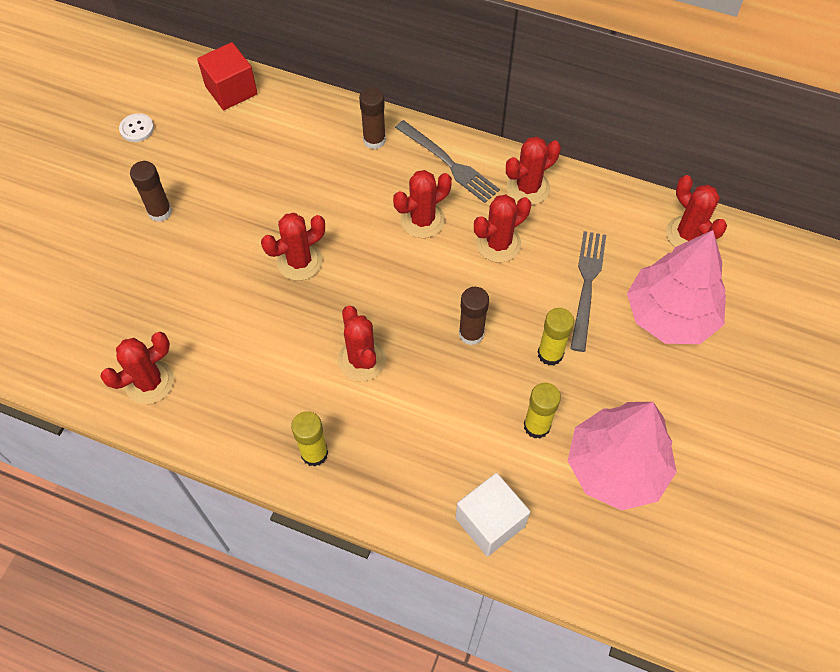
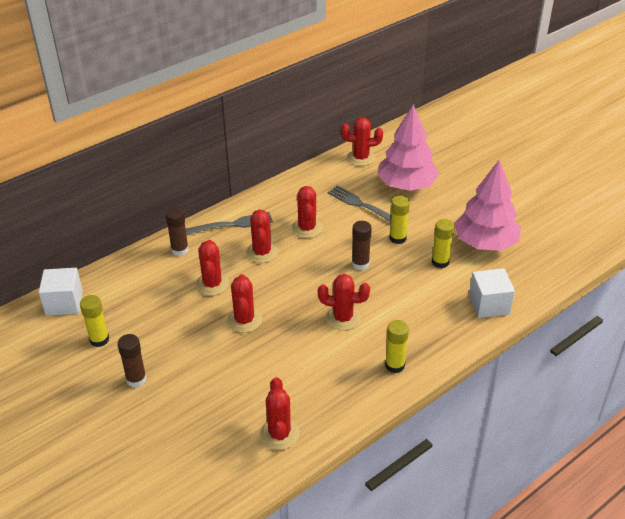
camera: 60 degrees left, 20 degrees down
(137, 128) = (45, 367): white button -> none
(197, 149) = (99, 339): none -> yellow glue stick
(231, 90) = (64, 303): red cube -> white cube
(528, 188) = (278, 201): red cactus -> red cactus (212, 284)

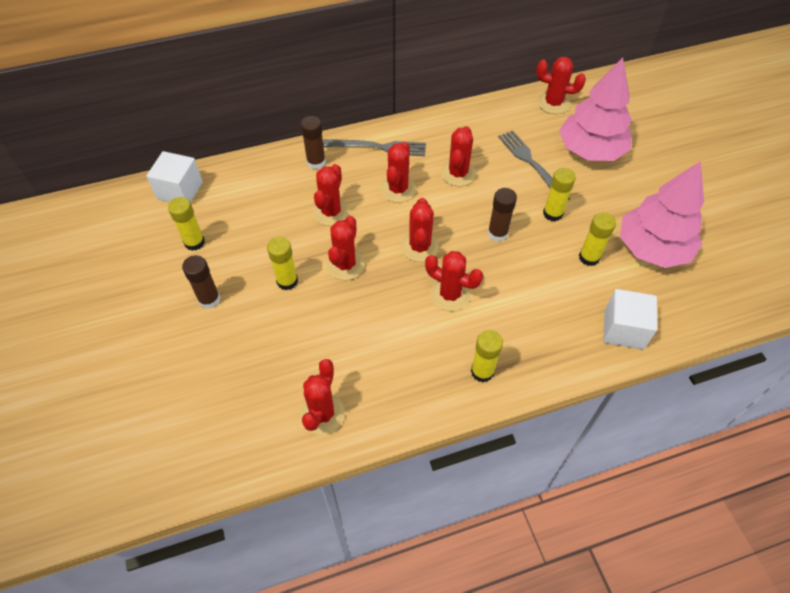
camera: 20 degrees right, 15 degrees up
(199, 346) = (287, 281): none -> yellow glue stick
(301, 290) = (419, 247): none -> red cactus

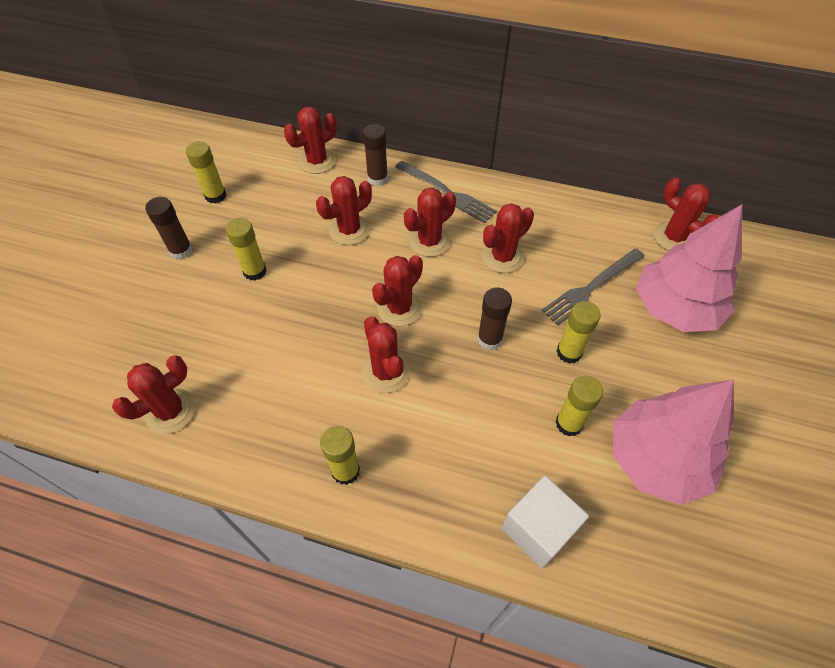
camera: 35 degrees right, 0 degrees up
(180, 191) = (245, 147): white cube -> none
(345, 264) = (317, 285): red cactus -> red cactus (317, 161)
(531, 163) = (591, 287): grey fork -> grey fork turned 135 degrees counterclockwise

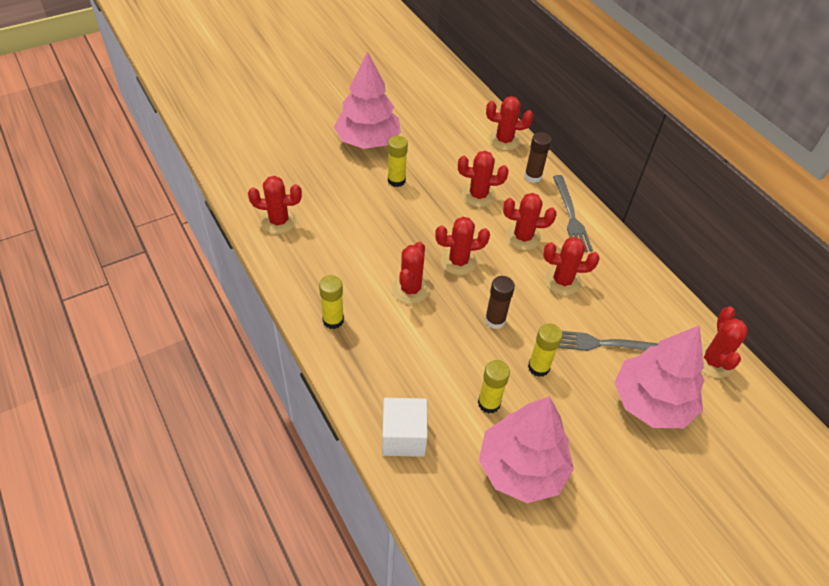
camera: 40 degrees right, 5 degrees down
(181, 251) = (368, 141): brown glue stick -> pink tree
(215, 196) = (419, 122): yellow glue stick -> none

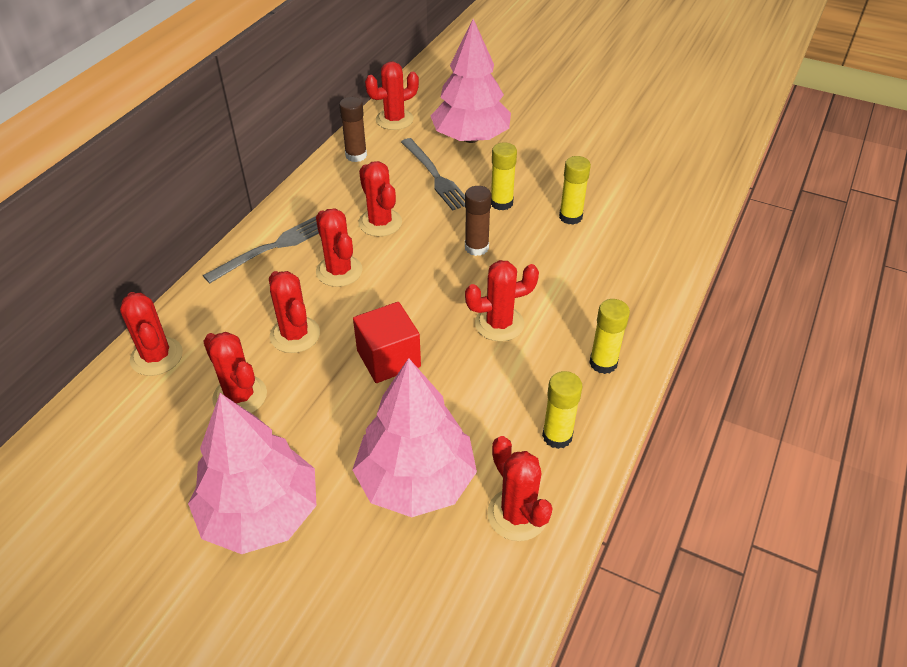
camera: 120 degrees left, 5 degrees down
(396, 180) = (328, 429): yellow glue stick -> yellow glue stick (557, 436)
(403, 437) = (660, 251): white cube -> none
(425, 224) = (388, 358): none -> red cube
(458, 261) = (422, 305): red cactus -> red cactus (240, 396)
(521, 468) = (606, 180): pink tree -> pink tree (416, 481)
(533, 176) = (220, 302): brown glue stick -> brown glue stick (356, 155)

